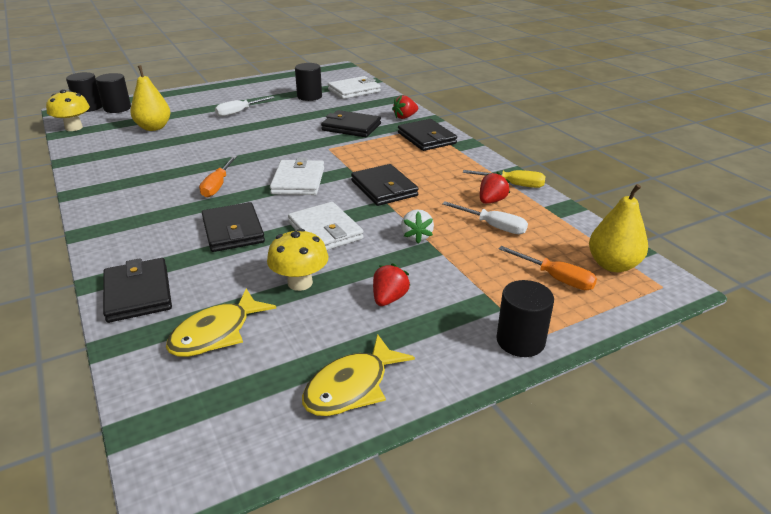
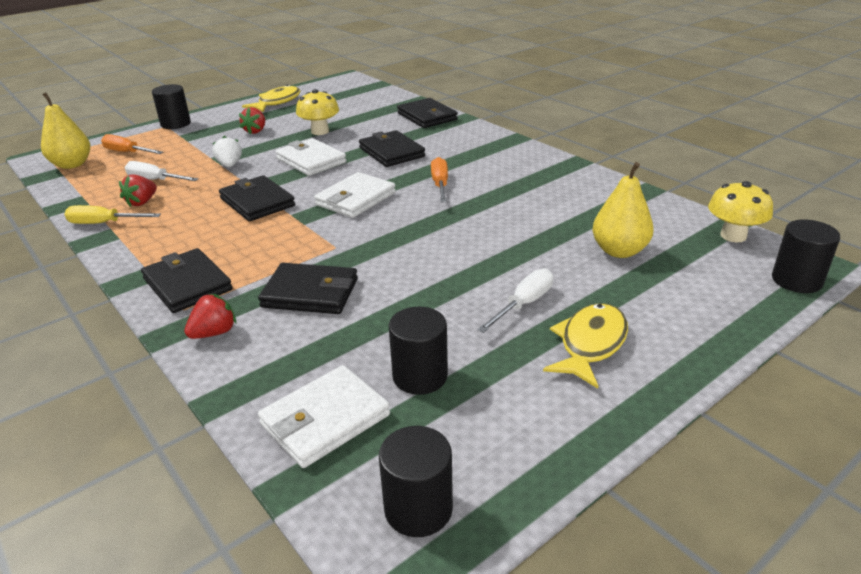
camera: 170 degrees right, 0 degrees up
(117, 108) = (745, 285): black cylinder -> black cylinder (418, 509)
(216, 333) = (361, 109): yellow fish -> yellow fish (590, 344)
(298, 181) = (356, 199): white wallet -> white wallet turned 45 degrees clockwise

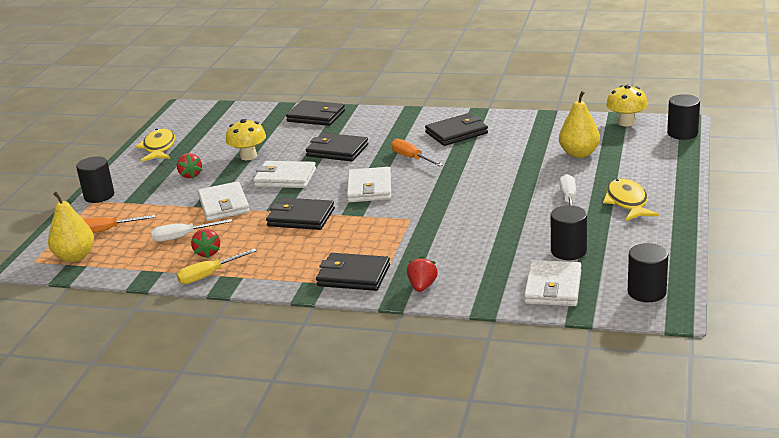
camera: 35 degrees left, 5 degrees down
(230, 165) = (224, 205): white strawberry -> white wallet
(310, 293) = (441, 246): black wallet -> black wallet (456, 133)

